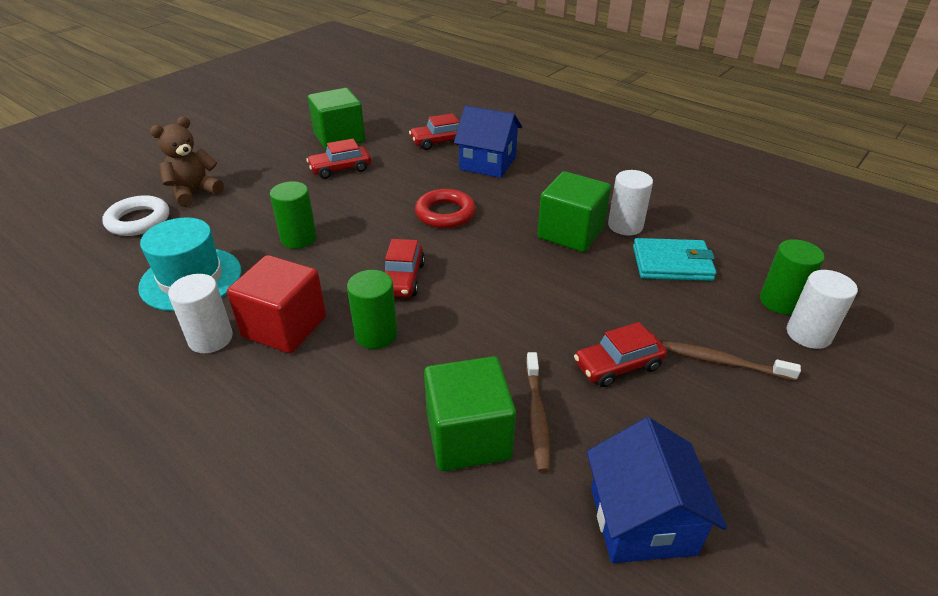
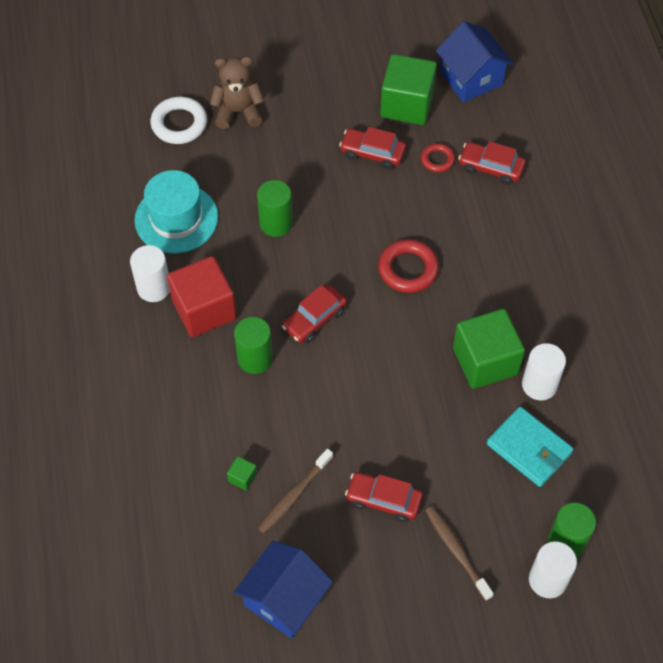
camera: 40 degrees right, 20 degrees up
(395, 153) = (437, 160): none -> red ring
(468, 436) = (242, 477): green cube -> green cube, size x0.40
(488, 163) = (505, 228): blue house -> blue house (471, 78)

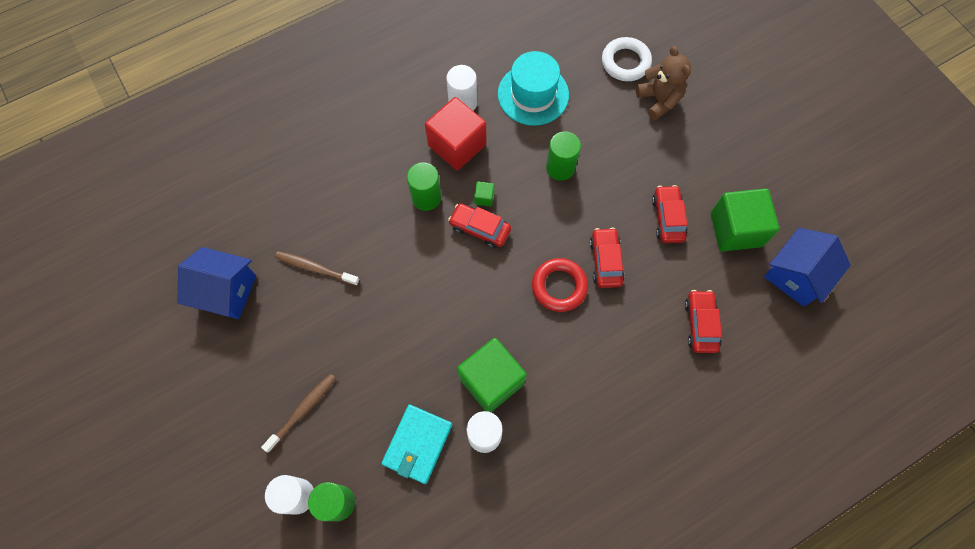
camera: 70 degrees right, 10 degrees up
(242, 477) = (319, 226): green cube -> green cube (484, 198)
(383, 500) = (331, 337): red car -> red car (605, 261)
(437, 160) = (687, 274): red ring -> none

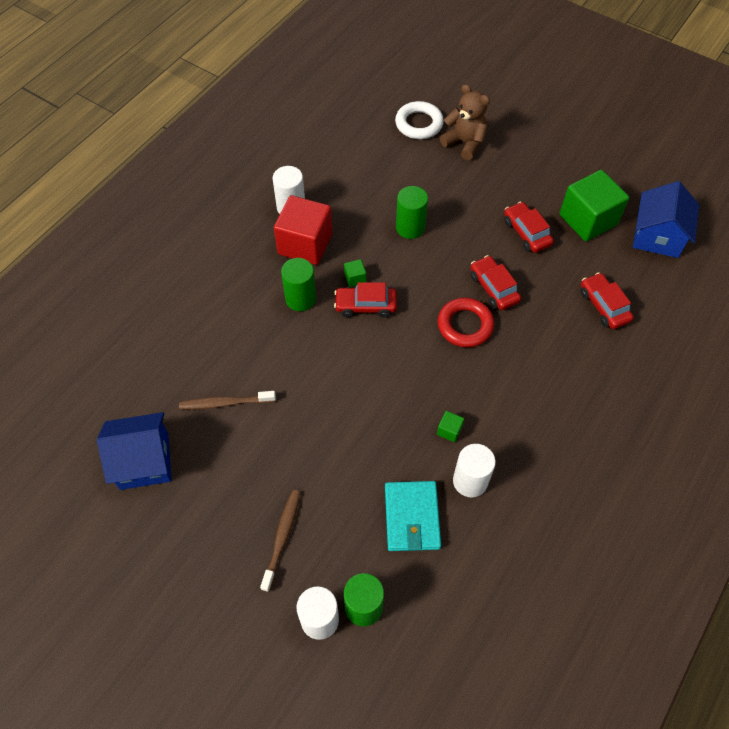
camera: 25 degrees left, 10 degrees down
(491, 380) = (449, 430): green cube -> green cube, size x0.40
(533, 94) = (352, 178): turquoise hat -> none

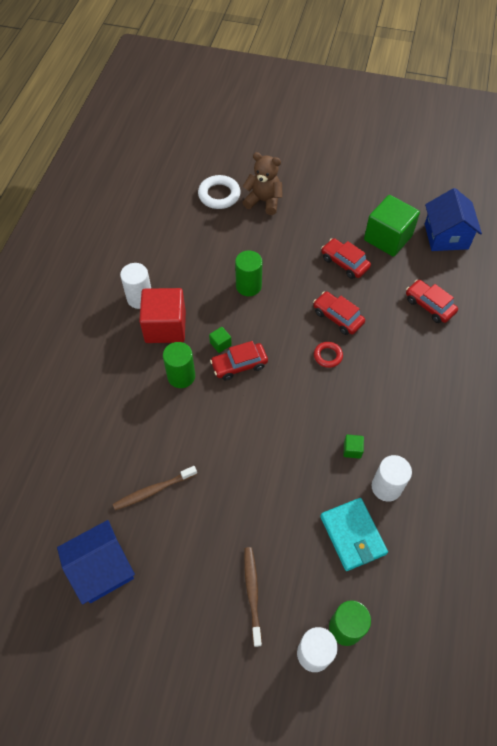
camera: 20 degrees left, 0 degrees up
(465, 325) = (328, 356): red ring -> red ring, size x0.59

